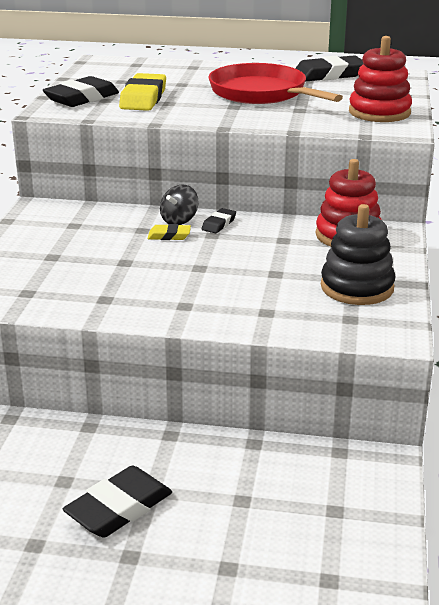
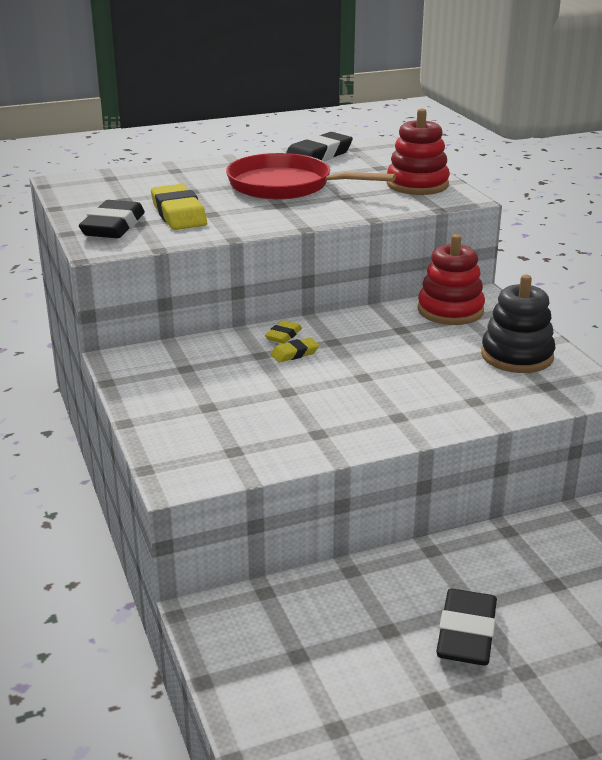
camera: 30 degrees left, 0 degrees up
(179, 220) = (283, 335): black spinning top -> yellow eraser
(219, 224) = (325, 329): black eraser -> none

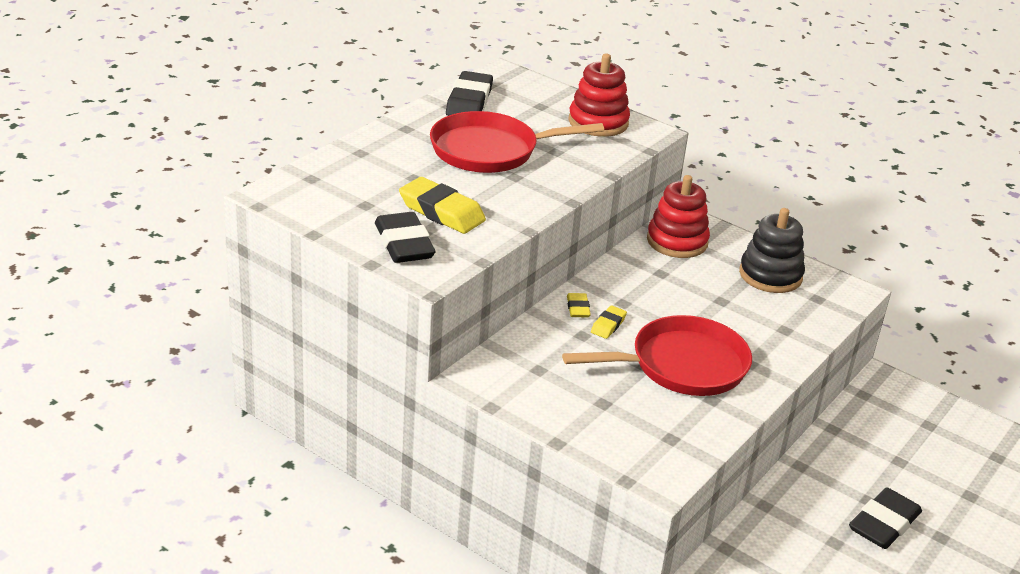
camera: 35 degrees left, 5 degrees up
(324, 400) = (682, 365): none -> red pan
(466, 634) = (883, 524): black eraser -> black eraser turned 60 degrees clockwise

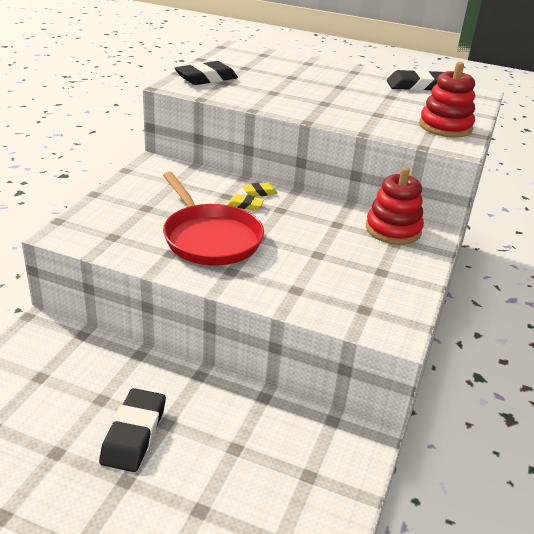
camera: 75 degrees right, 0 degrees up
(441, 212) = (255, 85): yellow eraser -> none
(490, 150) = (353, 94): red pan -> none
(770, 275) = (381, 280): black stacking toy -> none
(883, 524) = (134, 434): black eraser -> black eraser turned 75 degrees clockwise

